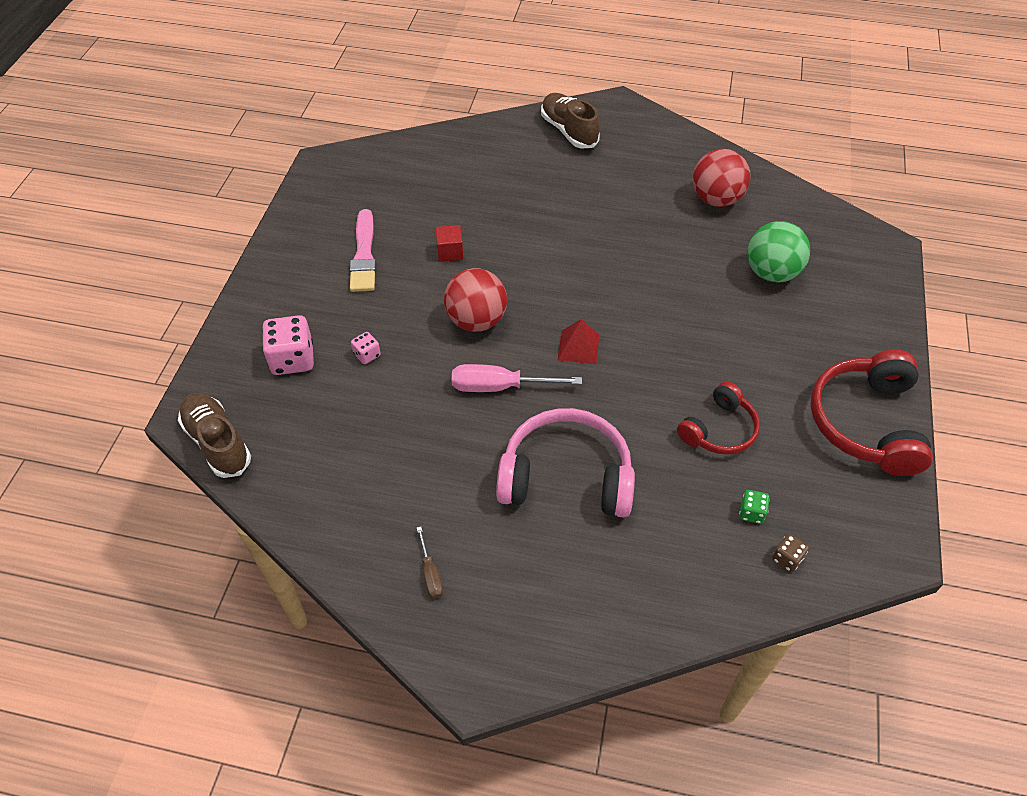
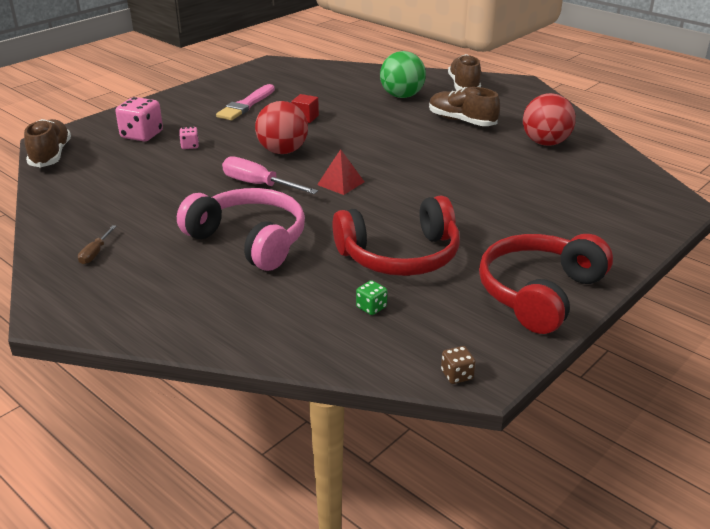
camera: 30 degrees right, 20 degrees down
(613, 194) = (462, 121): none -> brown shoe
(719, 429) = (400, 255): red headphones -> red headphones, size x1.65
(771, 273) = (549, 190): green ball -> green ball (402, 96)
(787, 558) = (370, 343): brown dice -> brown dice (457, 375)

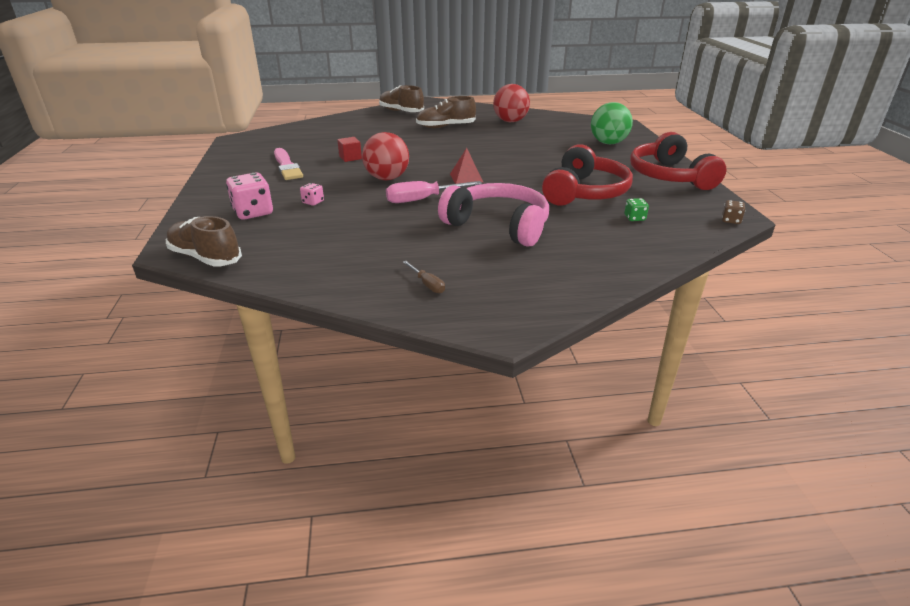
camera: 50 degrees left, 0 degrees up
(249, 240) = (498, 226): pink headphones -> pink headphones turned 45 degrees clockwise
(402, 96) = (379, 127): green ball -> green ball (608, 143)

